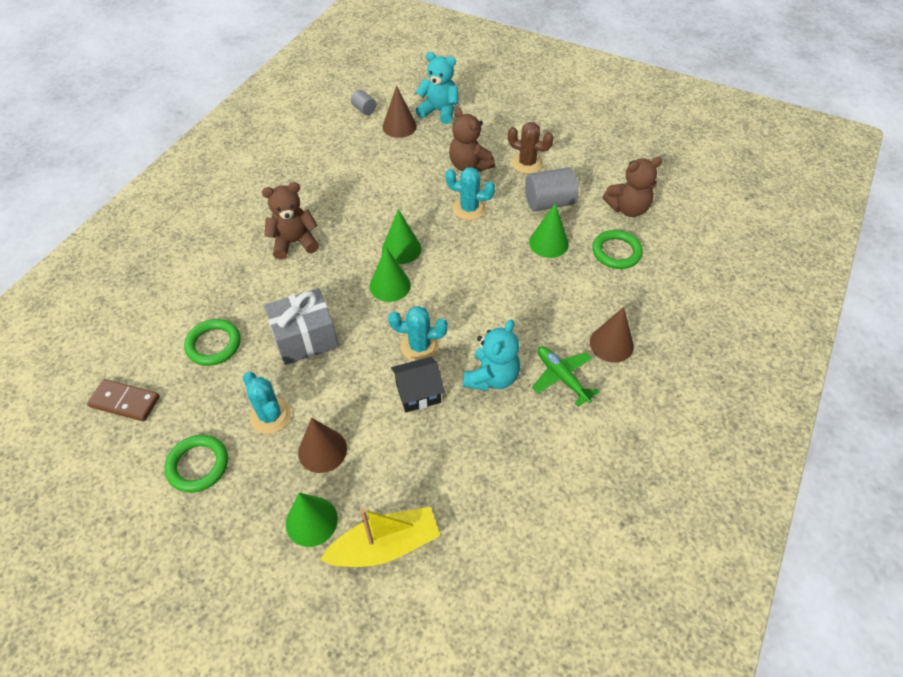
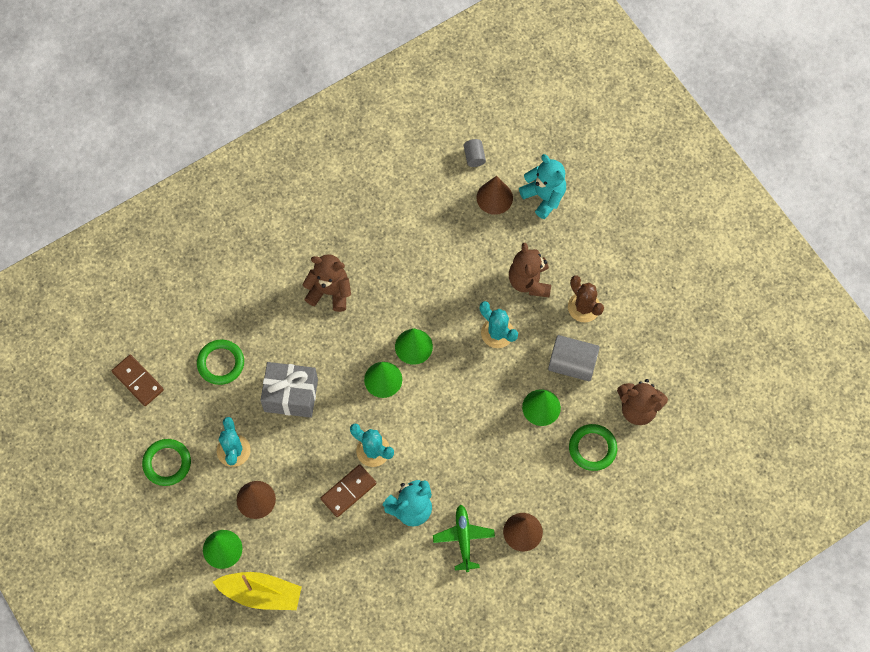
camera: 30 degrees right, 15 degrees up
(418, 393) = (348, 491): black house -> brown domino

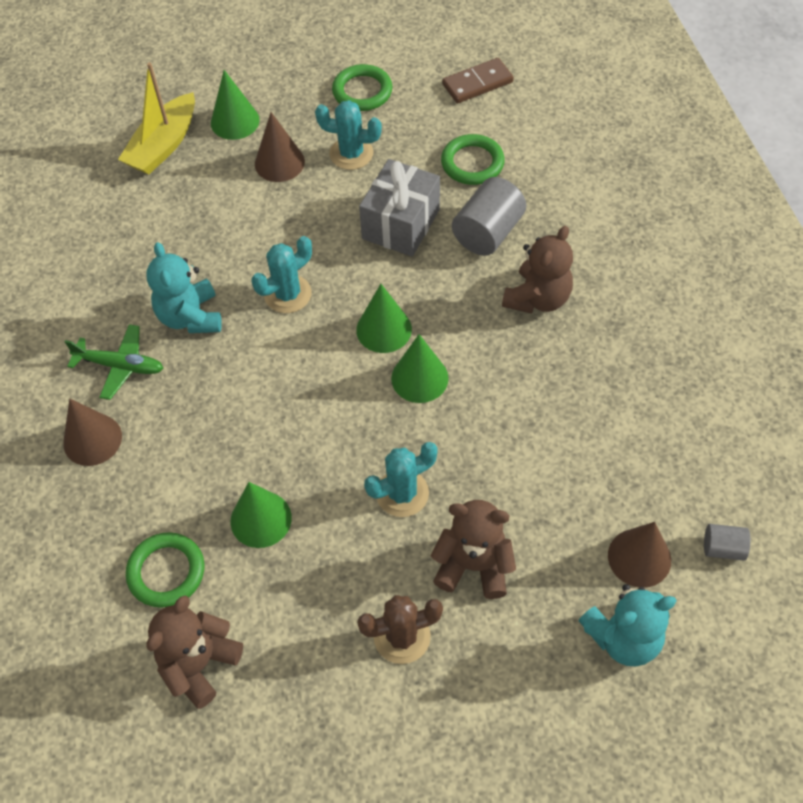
camera: 110 degrees right, 10 degrees down
(348, 491) = (246, 255): brown domino -> none
(572, 364) = (312, 586): grey cylinder -> grey cylinder (488, 232)

